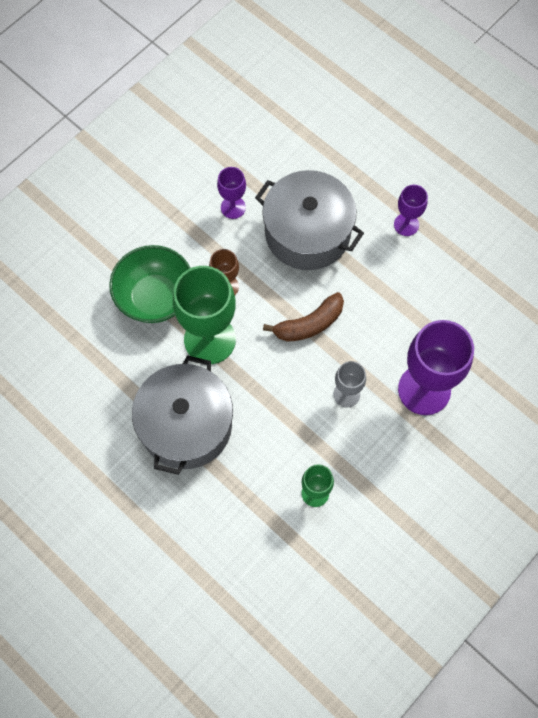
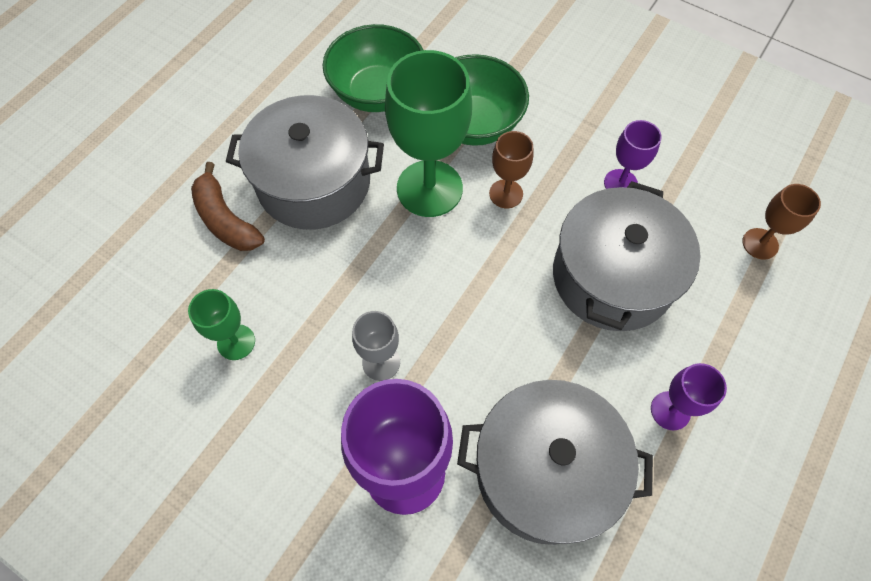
camera: 80 degrees right, 5 degrees down
(105, 365) = (377, 93): none -> green bowl
(299, 135) = (760, 244): none -> brown goblet
(309, 324) = (475, 299): brown banana -> brown banana (226, 219)
(434, 306) = (545, 471): none -> grey pot

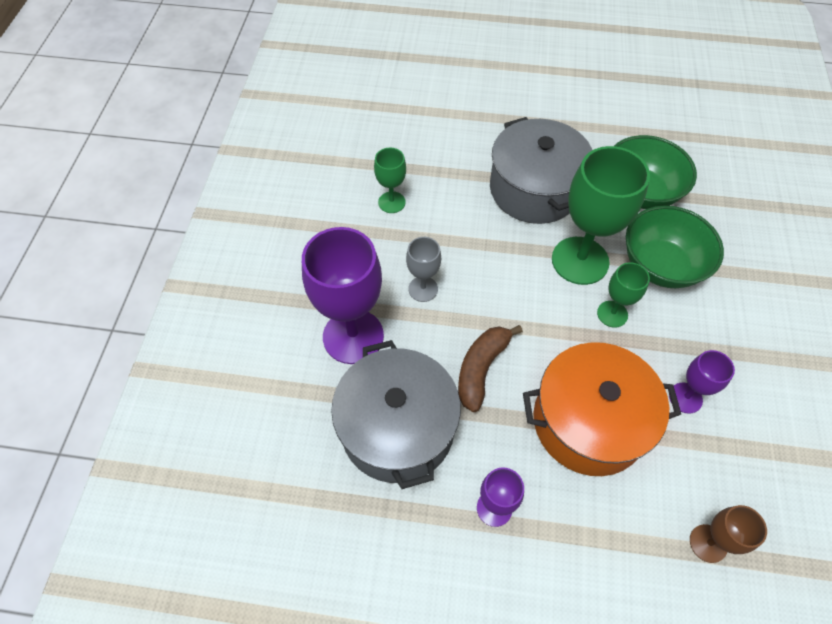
camera: 65 degrees right, 5 degrees down
(226, 219) = (473, 155): brown banana -> brown banana (481, 369)
(506, 194) = (612, 314): brown goblet -> green goblet
(612, 277) = (589, 422): grey pot -> orange pot

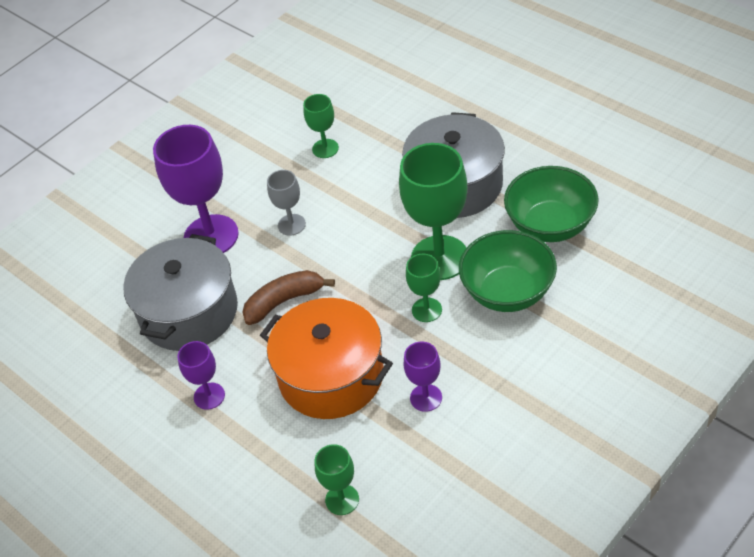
camera: 40 degrees right, 10 degrees down
(708, 543) = (342, 499): brown goblet -> green goblet

